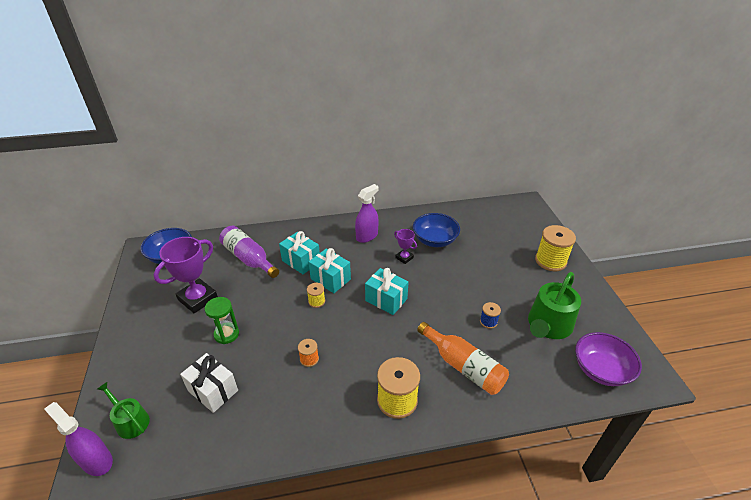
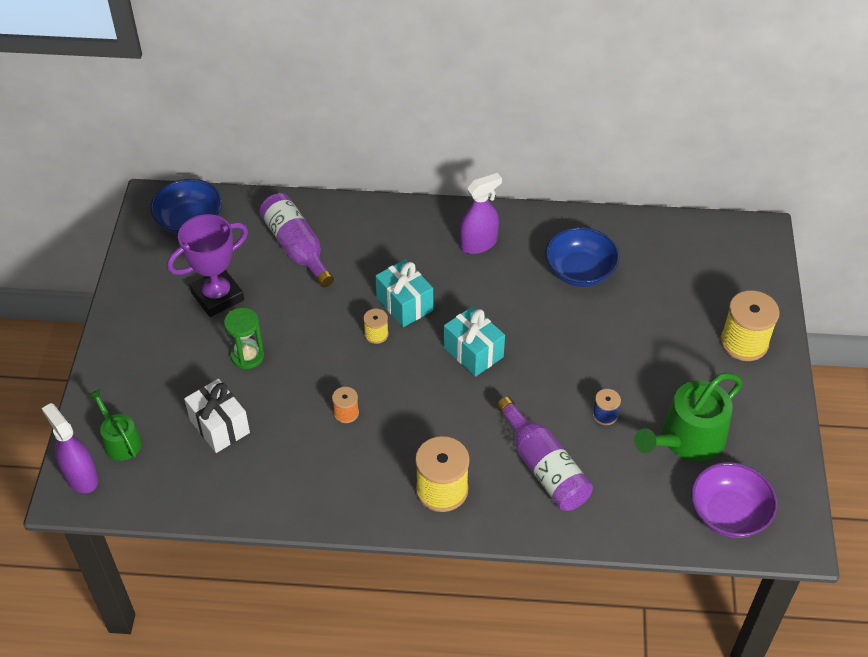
camera: 15 degrees right, 10 degrees up
(301, 261) = (370, 267): turquoise gift -> none
(404, 258) = (522, 292): purple trophy -> none
(463, 366) = (544, 467): orange bottle -> purple bottle

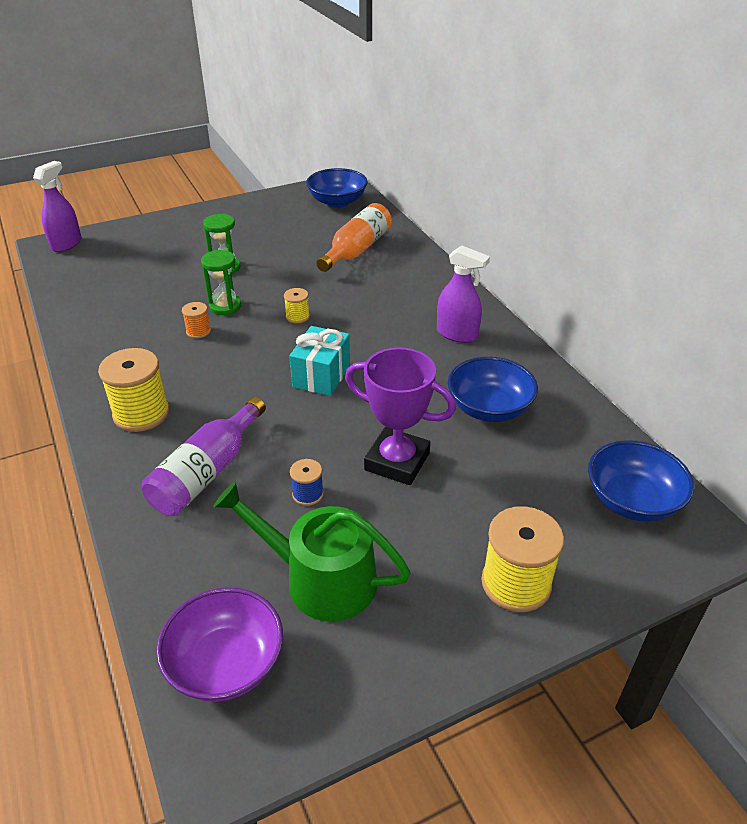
camera: 60 degrees right, 10 degrees down
(120, 440) = (108, 246): green watering can -> none
(217, 296) = (274, 236): purple trophy -> purple trophy (397, 461)
(219, 426) = (146, 279): white gift -> none
(297, 247) = (356, 250): purple bottle -> orange bottle
(319, 380) = (225, 306): none -> green hourglass
(404, 304) = (345, 319): turquoise gift -> none
(711, 249) = (632, 500): none -> blue bowl

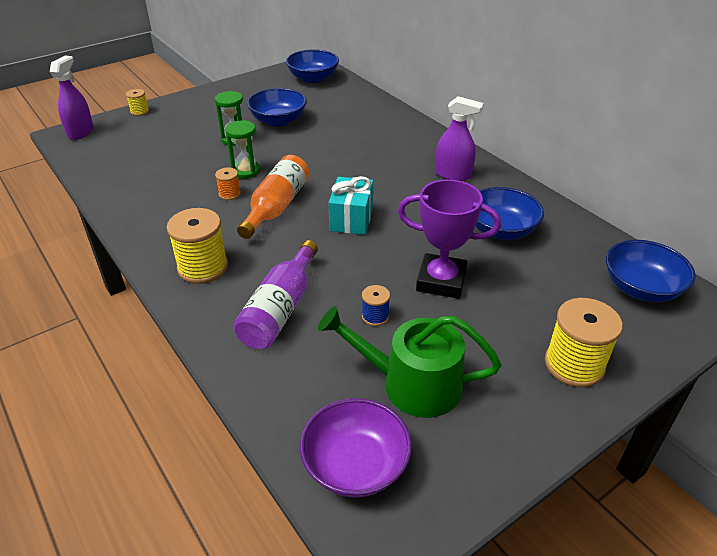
camera: 10 degrees left, 0 degrees up
(281, 250) = (278, 121): none -> blue bowl
(297, 317) = (313, 173): yellow spool -> yellow spool (139, 111)
(356, 250) = (344, 115): orange bottle -> orange bottle (276, 207)

